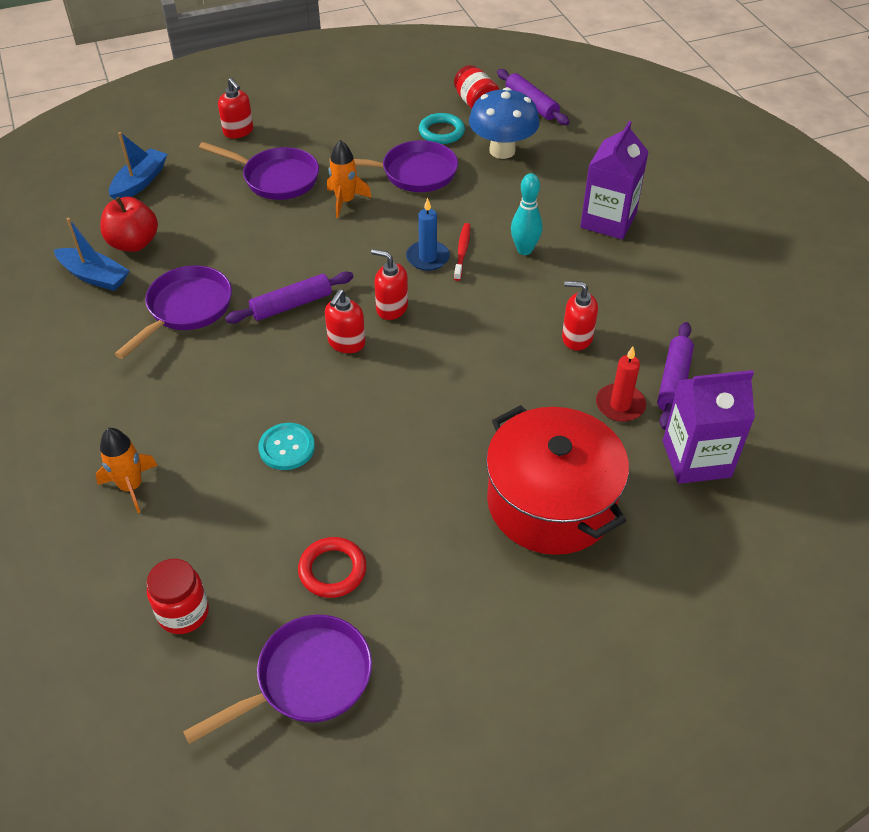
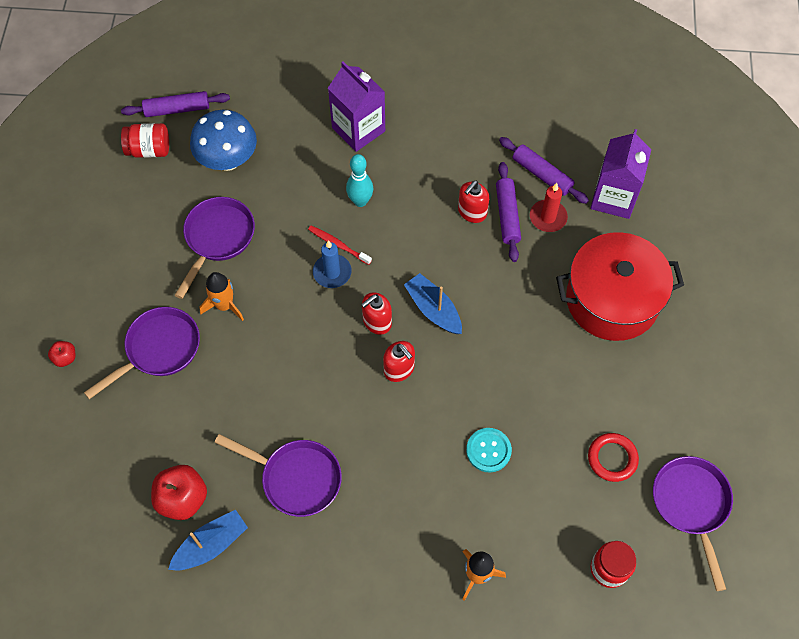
camera: 65 degrees left, 15 degrees up
(140, 182) = (92, 469): blue boat -> blue boat (433, 309)
(186, 309) = (296, 478): purple pan -> purple pan turned 150 degrees clockwise
(238, 131) = (65, 358): red soap dispenser -> red apple
(291, 305) = (334, 394): purple rolling pin -> purple rolling pin (507, 215)
(441, 132) = (173, 193): turquoise ring -> none

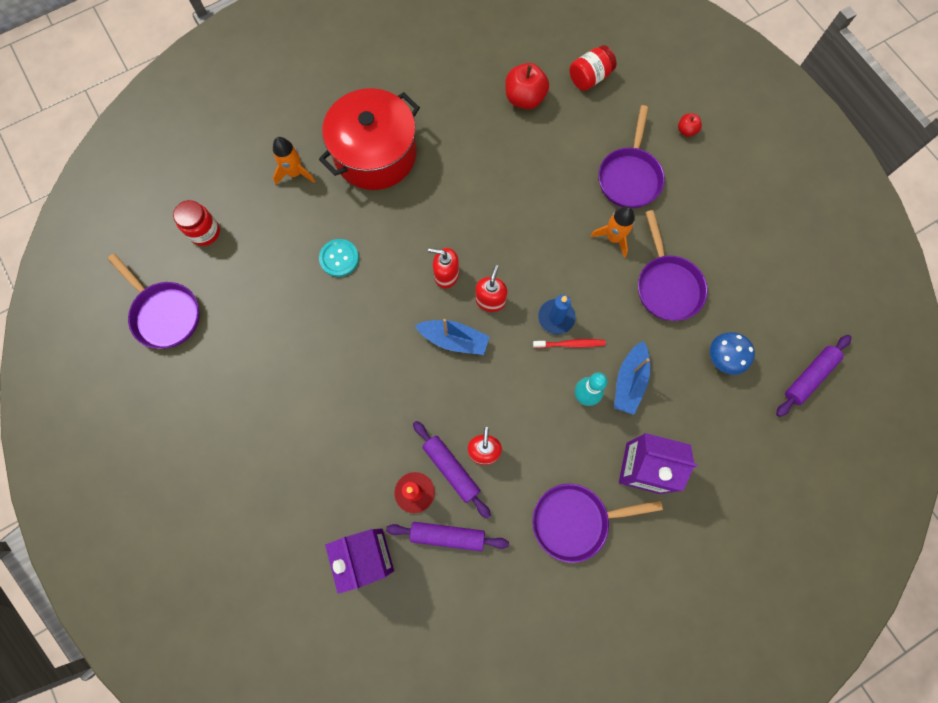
camera: 145 degrees right, 10 degrees up
(149, 150) = (792, 323): red jar -> red jar (589, 78)
(211, 545) = (483, 85): blue boat -> blue boat (629, 382)
(228, 160) = (723, 358): blue mushroom -> blue mushroom, size x0.63
(296, 478) = (461, 156): purple pan -> purple pan (575, 521)
(612, 299) = (313, 447): red pot -> red pot (375, 154)
(612, 458) = (242, 311): red ring -> none

